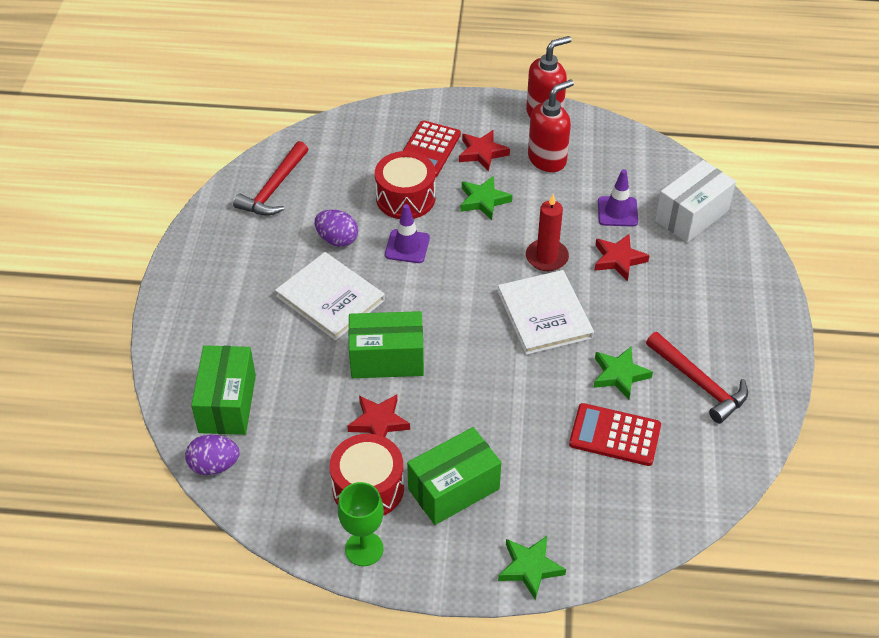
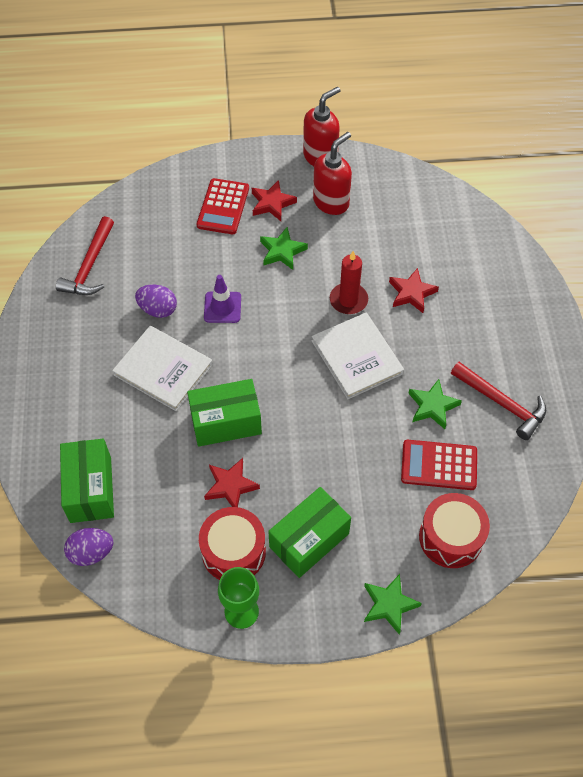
camera: 10 degrees left, 10 degrees up
(405, 198) = (211, 258): red drum -> red drum (450, 537)
(617, 211) = (402, 246): purple traffic cone -> none
(692, 215) = (467, 240): white box -> none

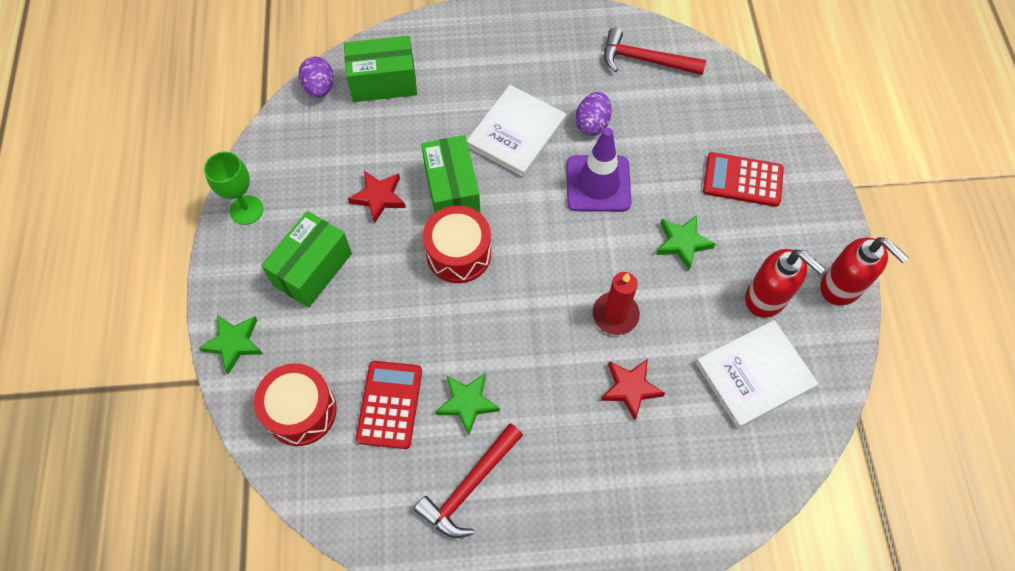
camera: 90 degrees right, 5 degrees up
(222, 307) = (598, 184): purple traffic cone -> purple traffic cone, size x1.55
(233, 551) = (308, 202): red drum -> red drum (458, 253)
(272, 203) = (755, 231): red star -> none
(309, 540) = (312, 269): green box -> green box turned 75 degrees clockwise
(357, 357) = (534, 321): white book -> white book (754, 375)

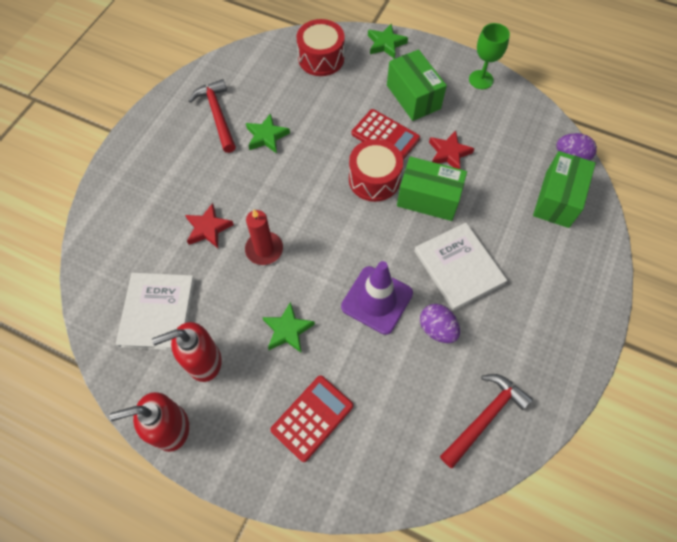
camera: 120 degrees right, 0 degrees up
(389, 404) = (294, 99): red calculator -> red calculator (385, 136)

